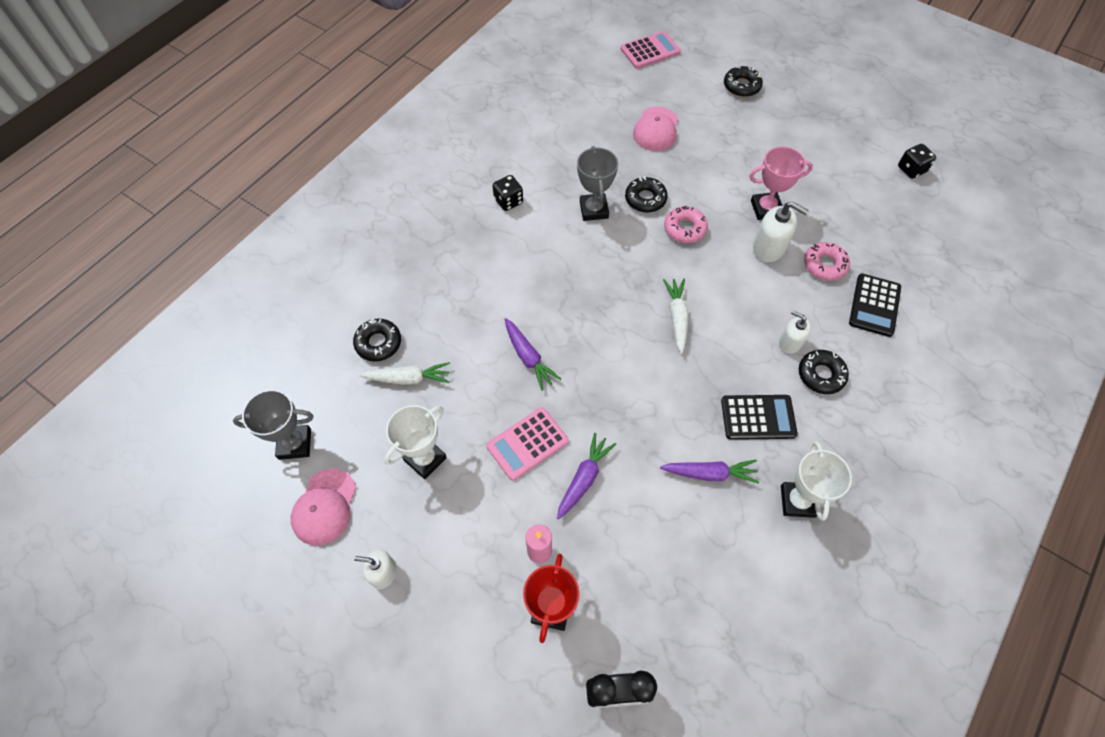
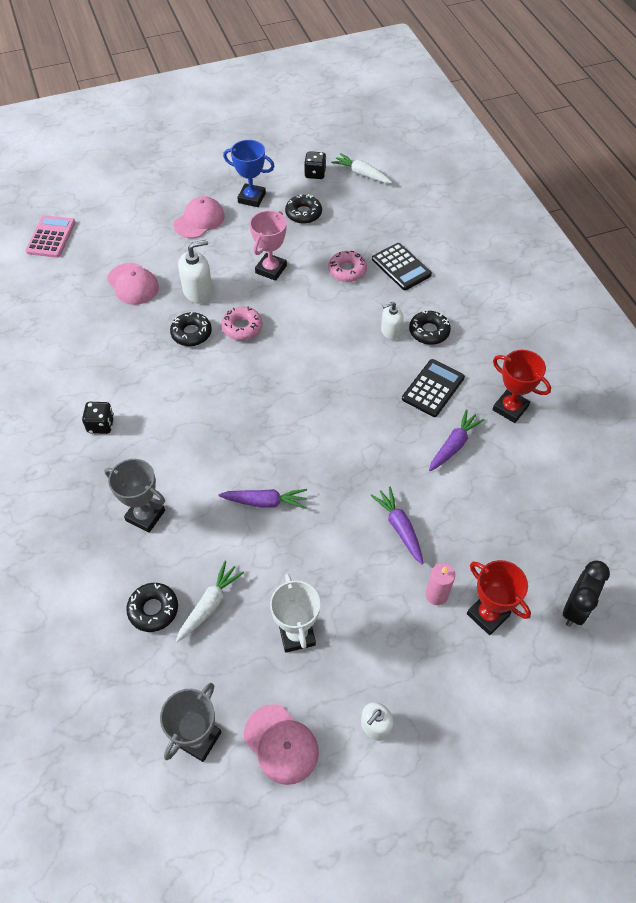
camera: 55 degrees left, 5 degrees down
(527, 443) = (341, 549): pink calculator -> none
(593, 210) = (168, 372): grey trophy -> grey trophy (145, 515)
(677, 317) = (314, 382): white carrot -> white carrot (362, 174)
(741, 86) = (148, 208): black donut -> black donut (303, 213)
(766, 126) = (199, 220): none -> pink cap
(768, 248) = (305, 290): white soap dispenser -> white soap dispenser (198, 291)
(797, 501) = (510, 408): white trophy -> red trophy
(830, 144) = (251, 198): none -> blue trophy

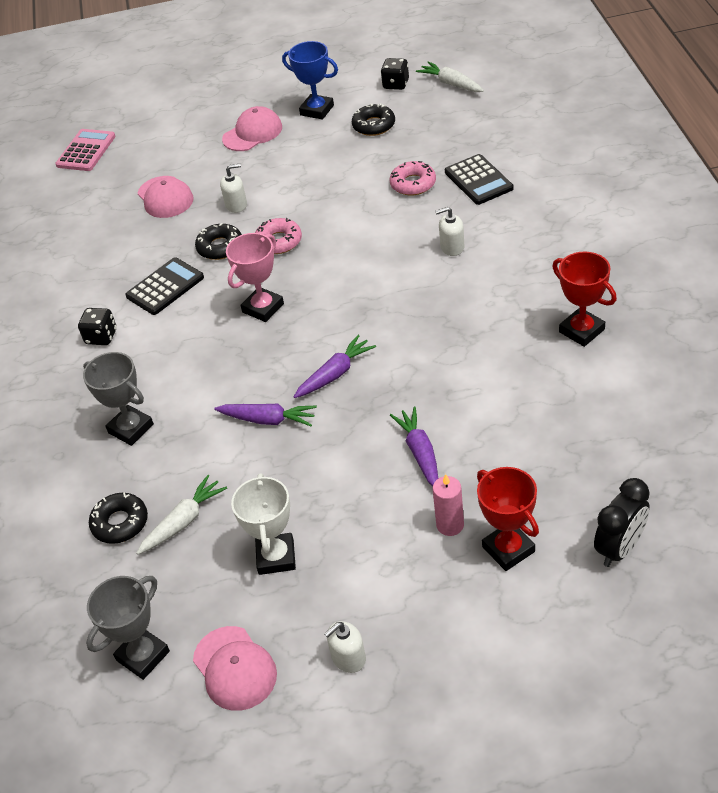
camera: 15 degrees right, 10 degrees down
(198, 291) = (236, 205): white soap dispenser -> white soap dispenser, size x0.65
(271, 269) = (324, 183): pink trophy -> pink trophy (263, 308)
(429, 331) = (498, 248): black donut -> none
(433, 388) = (491, 308): black calculator -> black calculator (165, 287)
(453, 445) = (503, 368): purple carrot -> purple carrot (335, 374)

